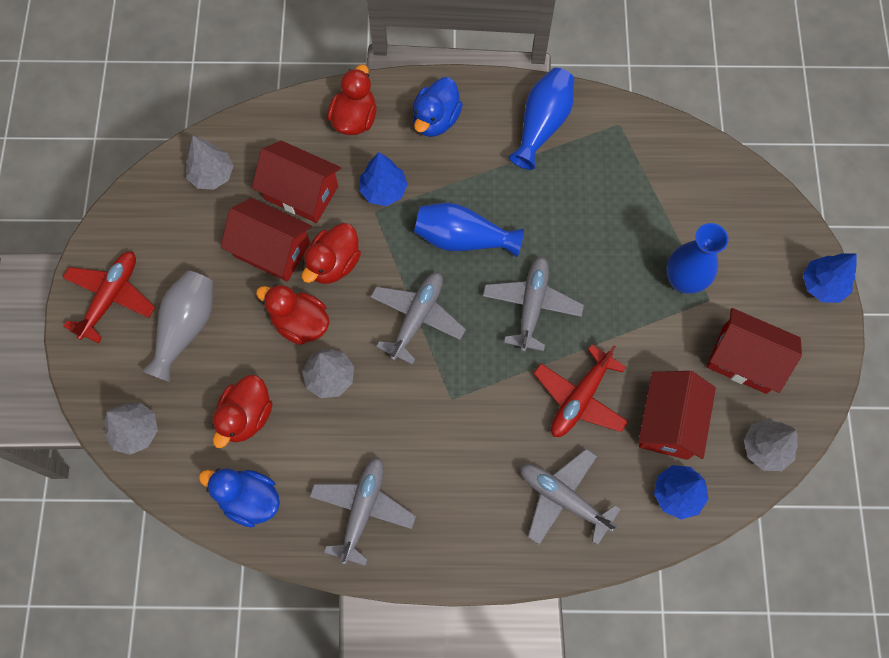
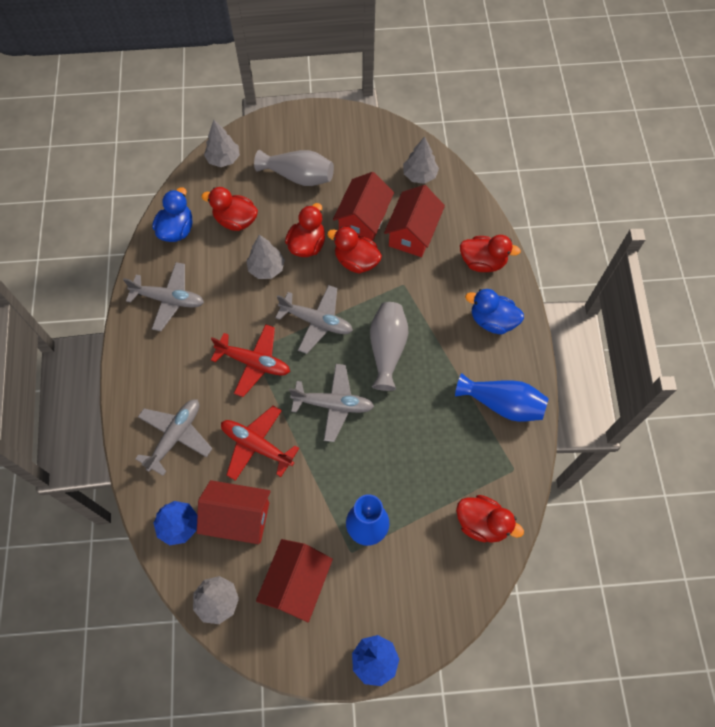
camera: 85 degrees right, 5 degrees down
(111, 297) = (318, 131): red plane -> red plane (254, 363)
(384, 190) = (422, 289): blue tree -> none
(463, 238) = (387, 349): blue vase -> grey vase
(678, 164) = (482, 523): none -> red duck

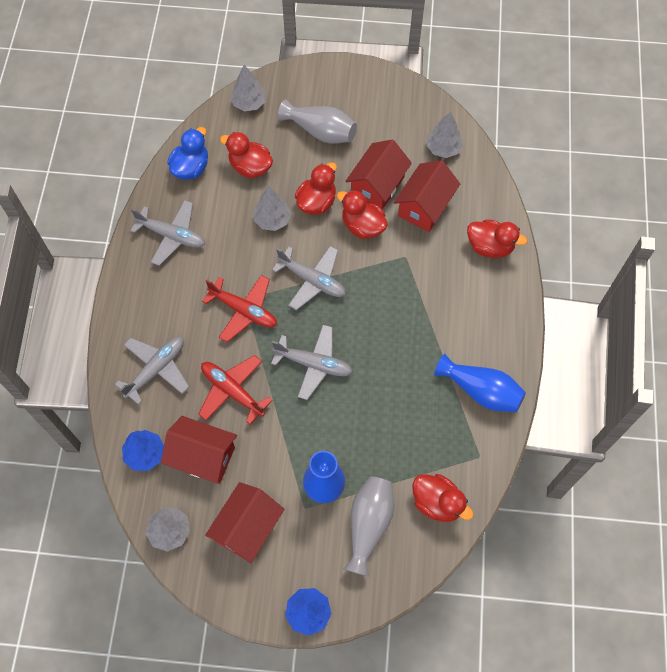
camera: 10 degrees right, 0 degrees up
(387, 349) = (377, 318): grey vase -> grey vase (369, 525)
(492, 321) = (487, 307): blue duck -> none

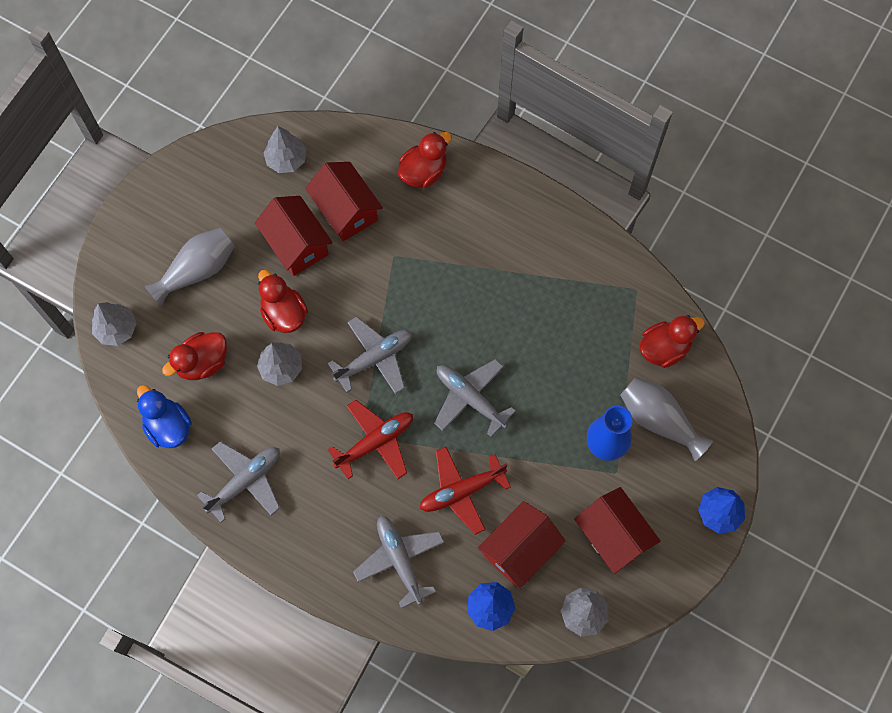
camera: 65 degrees left, 5 degrees up
(314, 364) = (470, 398): grey plane -> grey plane turned 90 degrees counterclockwise
(362, 226) = (337, 281): red duck -> none
(481, 391) = (572, 256): blue vase -> none

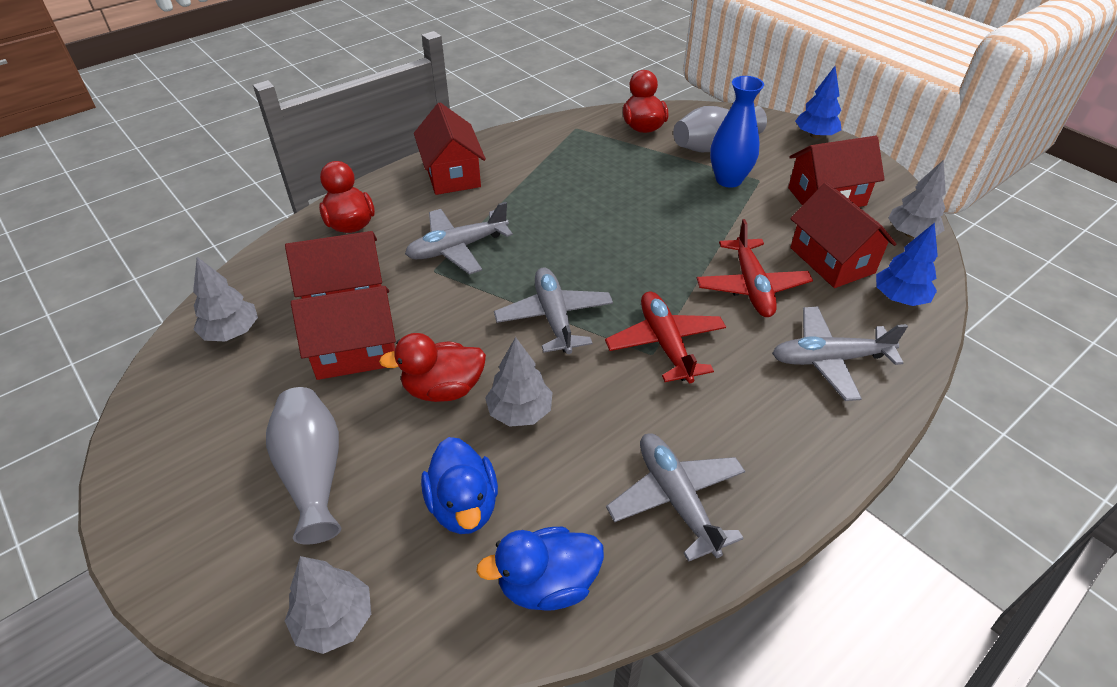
camera: 70 degrees left, 25 degrees down
(202, 363) = (463, 506): red duck -> blue duck
(470, 398) = (640, 254): grey plane -> grey plane (457, 248)
(519, 215) = (452, 174): none -> red house

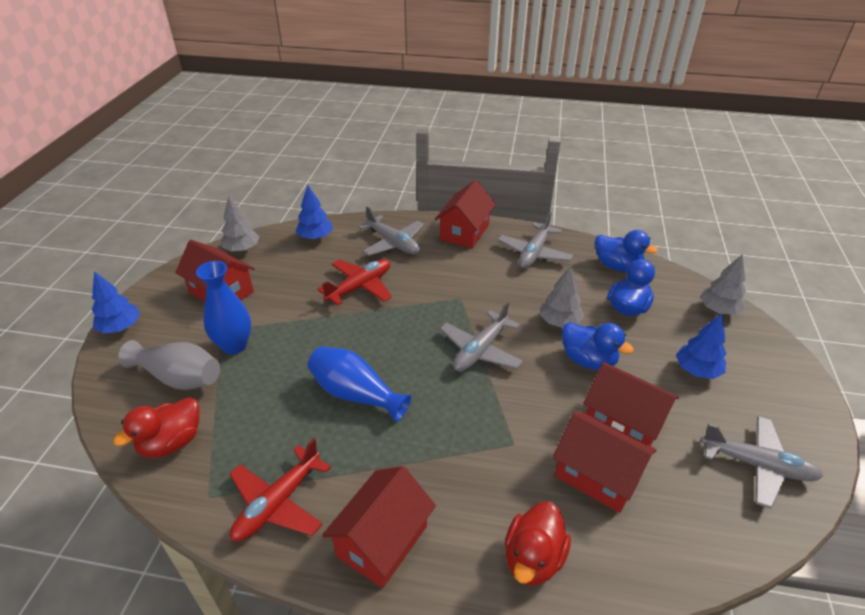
camera: 130 degrees left, 5 degrees down
(232, 332) = (710, 513): grey tree -> none
(313, 473) = (697, 370): grey vase -> blue tree
(443, 389) = (588, 360): red duck -> blue duck
(457, 248) = (476, 449): grey plane -> grey plane (757, 465)
(592, 217) = (355, 394): none -> blue vase
(665, 344) = (447, 297): red plane -> red plane (278, 503)
(832, 260) = (300, 268): red house -> red house (464, 232)

